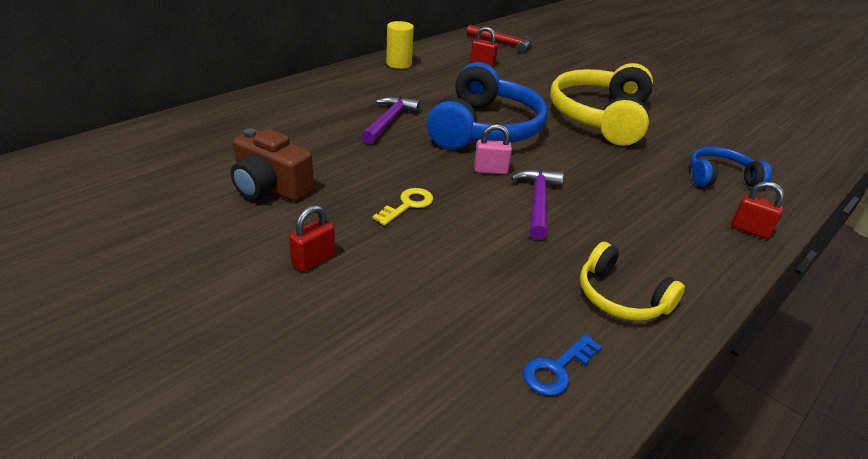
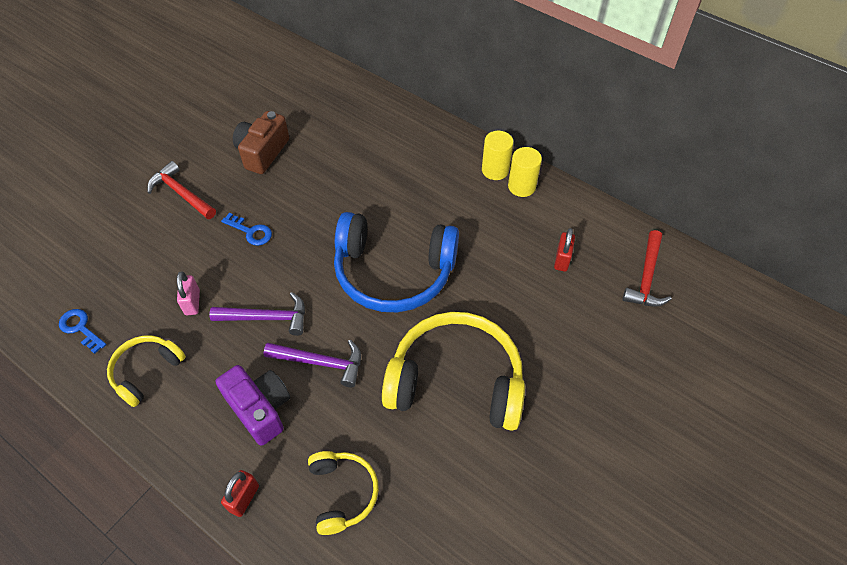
camera: 85 degrees right, 20 degrees up
(313, 260) = (181, 193): red padlock -> red hammer
(374, 70) = (495, 170): none -> yellow cylinder
(389, 121) = (385, 200): purple hammer -> purple hammer (320, 363)
(408, 205) = (251, 231): yellow key -> blue key
(490, 170) = (313, 281): pink padlock -> pink padlock (192, 302)
(651, 214) = (260, 409): none -> purple camera
(720, 177) = (343, 493): blue headphones -> yellow headphones

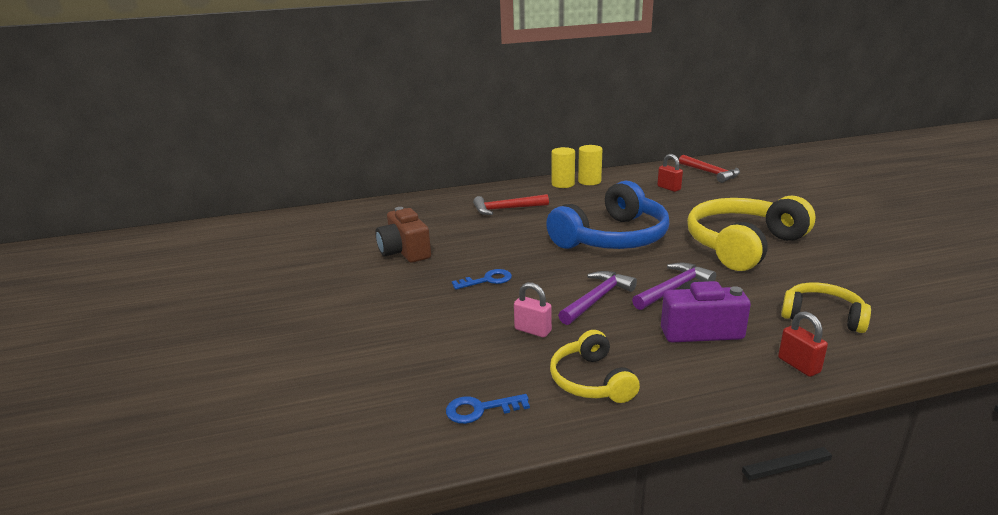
camera: 50 degrees left, 30 degrees down
(181, 193) = (387, 300): red hammer -> red hammer (506, 209)

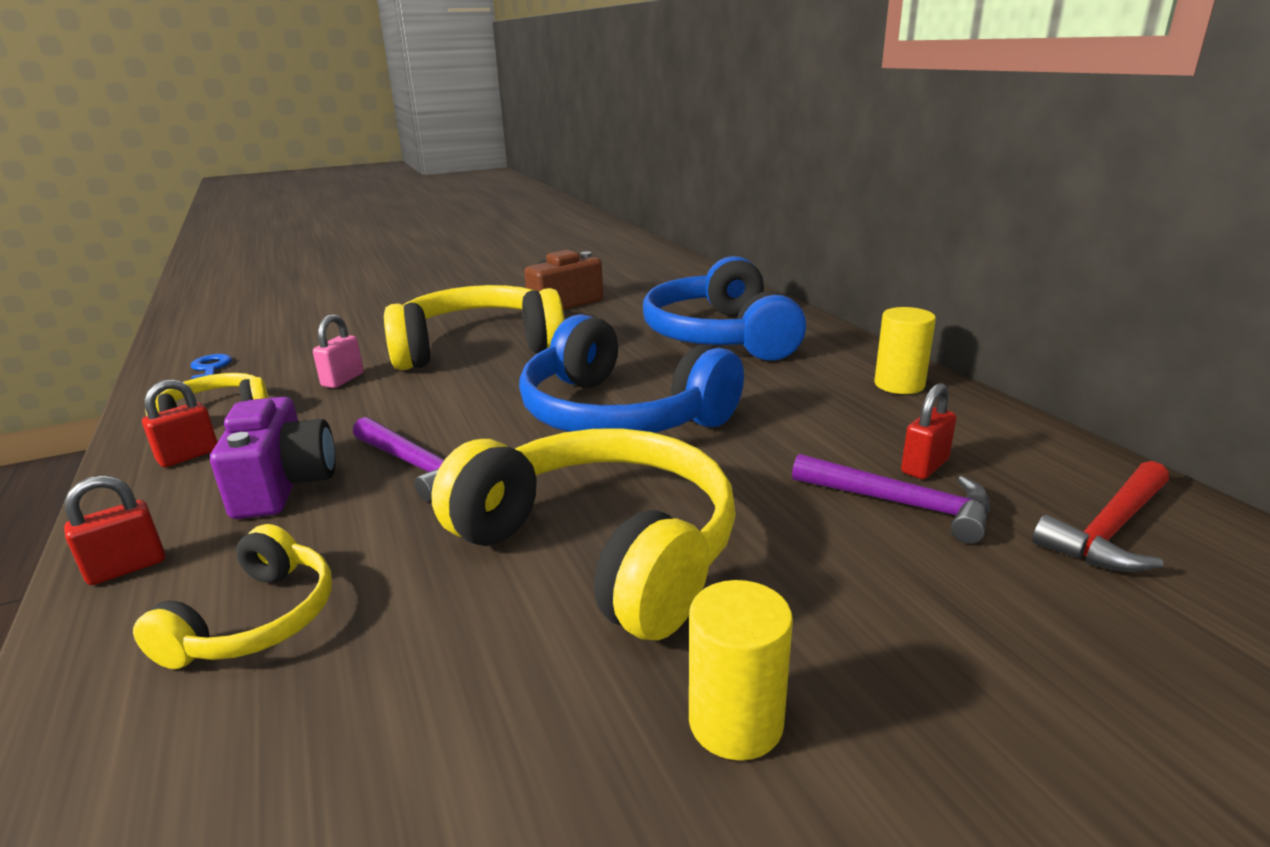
camera: 80 degrees right, 0 degrees up
(487, 280) = (478, 347): blue key -> yellow headphones
(506, 209) = (720, 336): red hammer -> blue headphones
(563, 184) = (864, 364): yellow cylinder -> yellow cylinder (735, 722)
(597, 299) = (406, 411): purple hammer -> purple hammer (901, 504)
(662, 377) = (188, 456): none -> red padlock

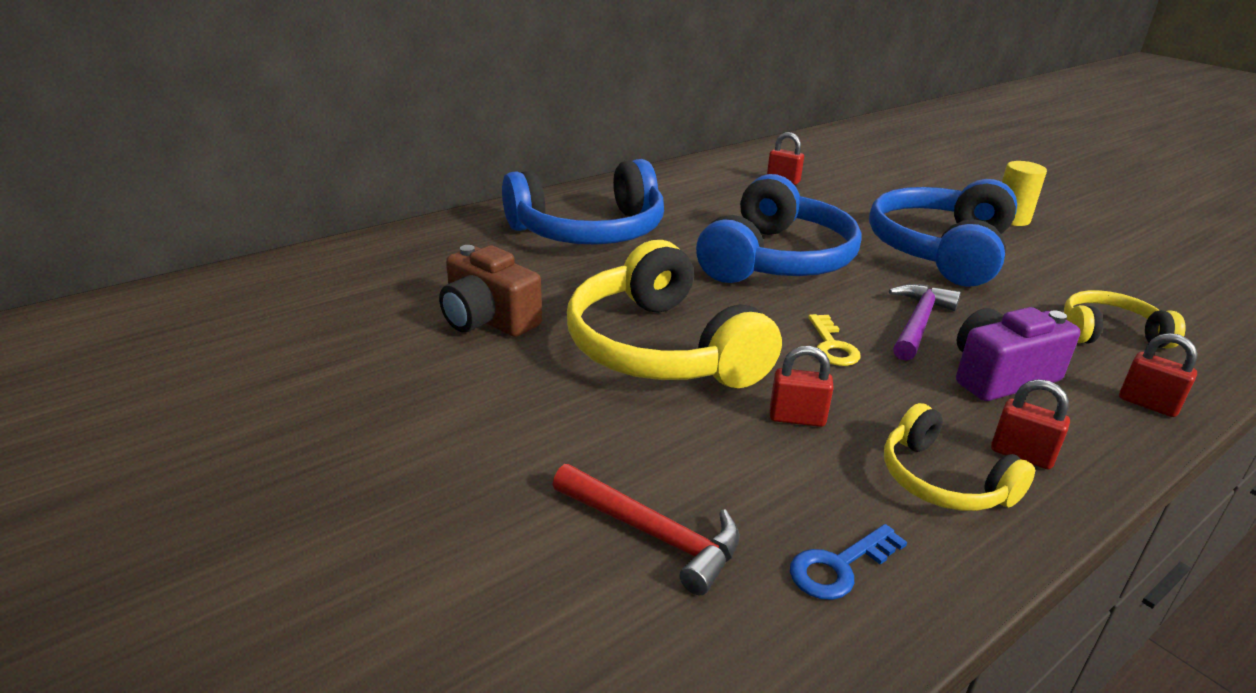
camera: 105 degrees left, 5 degrees up
(343, 380) = (797, 418): pink padlock -> red padlock
(420, 410) = (832, 346): none -> yellow key
(602, 548) = (939, 250): yellow headphones -> blue headphones
(899, 384) = (672, 179): yellow cylinder -> none
(901, 504) = (828, 188): purple hammer -> none
(1109, 530) = (814, 156): red hammer -> red hammer (653, 534)

